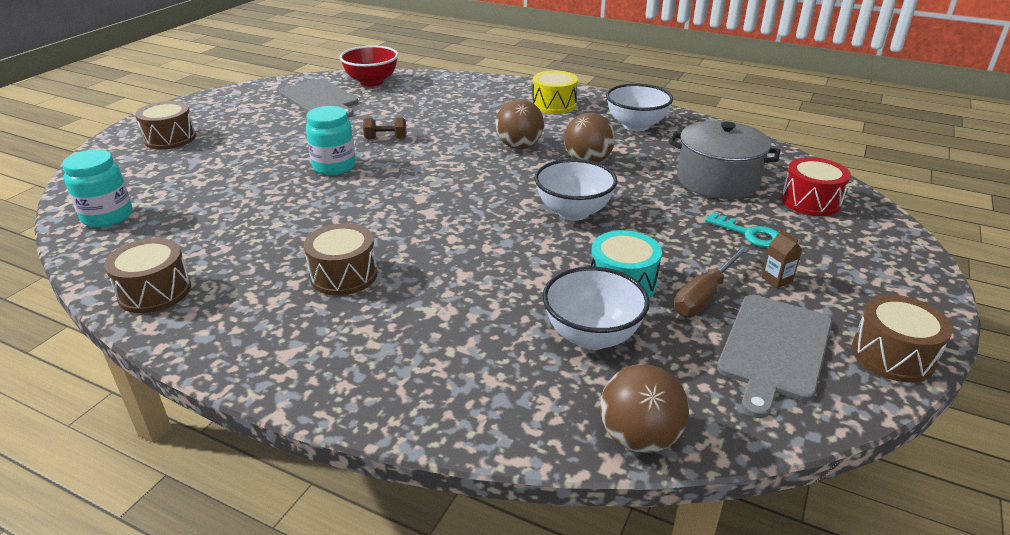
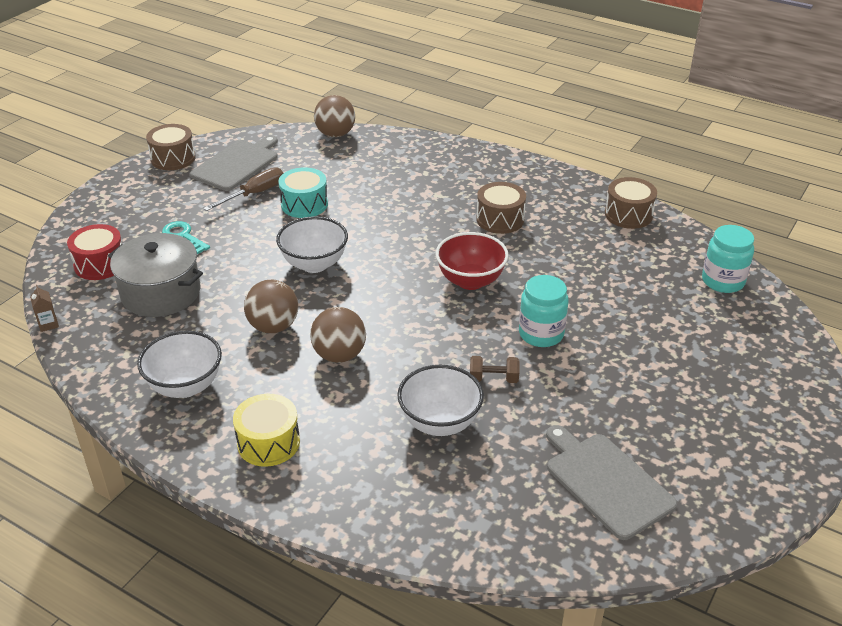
camera: 175 degrees left, 5 degrees up
(170, 138) = (756, 395): brown drum -> none
(372, 82) = (539, 532): red bowl -> red bowl (470, 281)
(592, 336) = (339, 175): white bowl -> white bowl (440, 423)
(776, 280) = (197, 201): brown carton -> brown carton (48, 324)

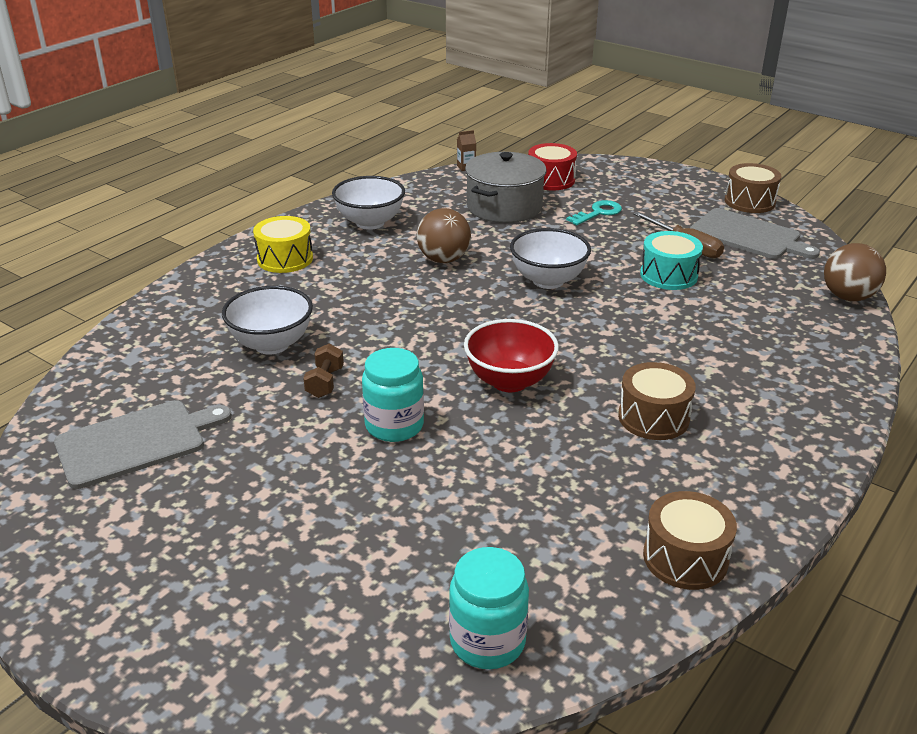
camera: 95 degrees right, 5 degrees down
(339, 355) = (391, 293): brown ball -> none

